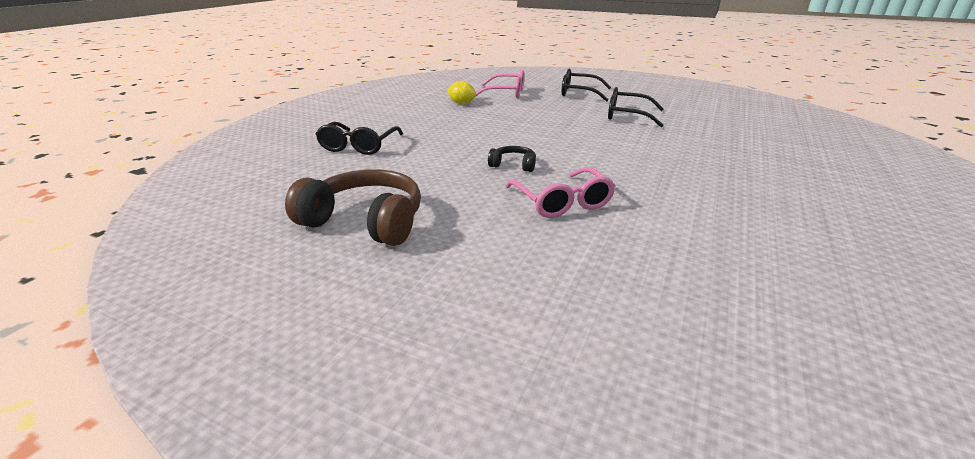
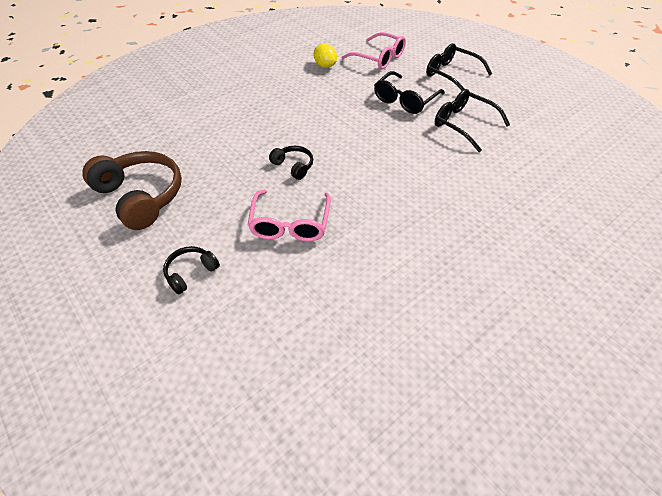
camera: 25 degrees right, 20 degrees up
(358, 146) = (198, 106): black glasses -> black glasses (405, 100)
(501, 264) = (191, 272): none -> black headphones

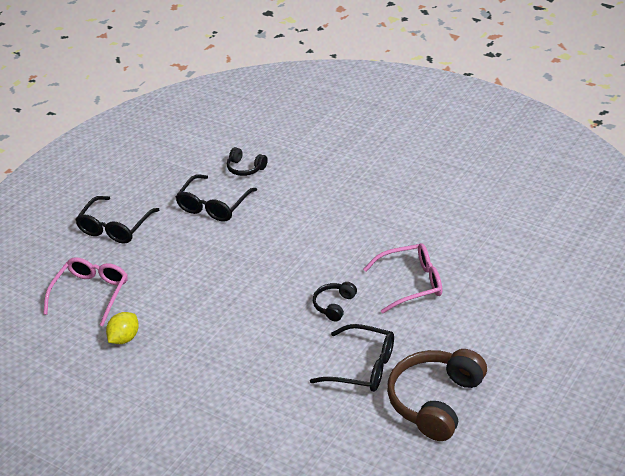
camera: 105 degrees left, 10 degrees down
(191, 272) = (498, 324): black headphones -> black headphones (245, 168)
(405, 100) = (182, 253): black glasses -> black glasses (363, 367)

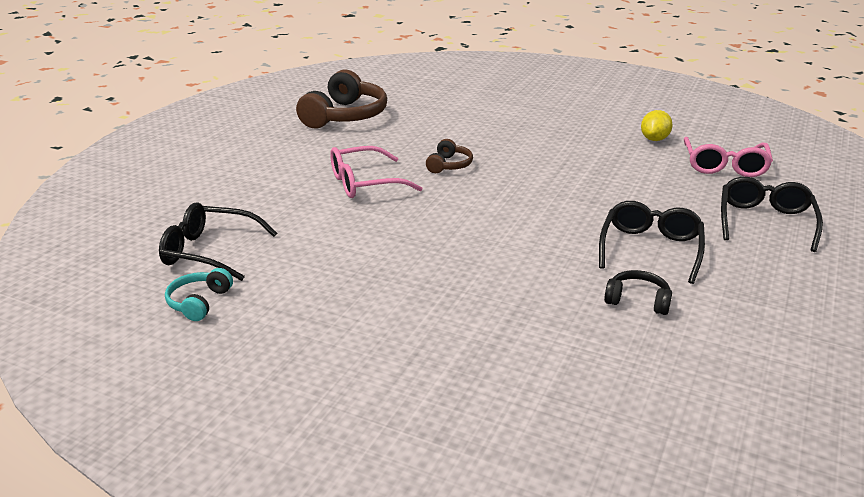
camera: 170 degrees right, 10 degrees down
(334, 305) = (449, 165): black headphones -> brown headphones
(363, 367) = (411, 130): black glasses -> black glasses (209, 252)
(512, 175) = (199, 302): none -> turquoise headphones

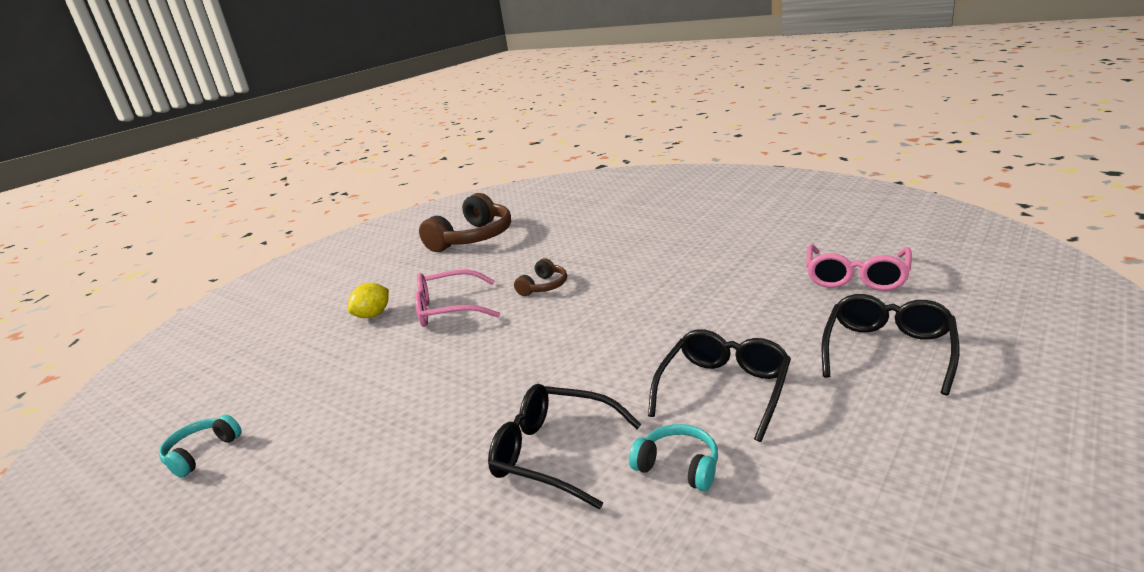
camera: 15 degrees right, 5 degrees down
(209, 252) = (254, 390): black glasses -> black glasses (554, 453)
(637, 300) = (678, 466): black headphones -> turquoise headphones
(654, 139) = (781, 248): yellow lemon -> yellow lemon (373, 315)

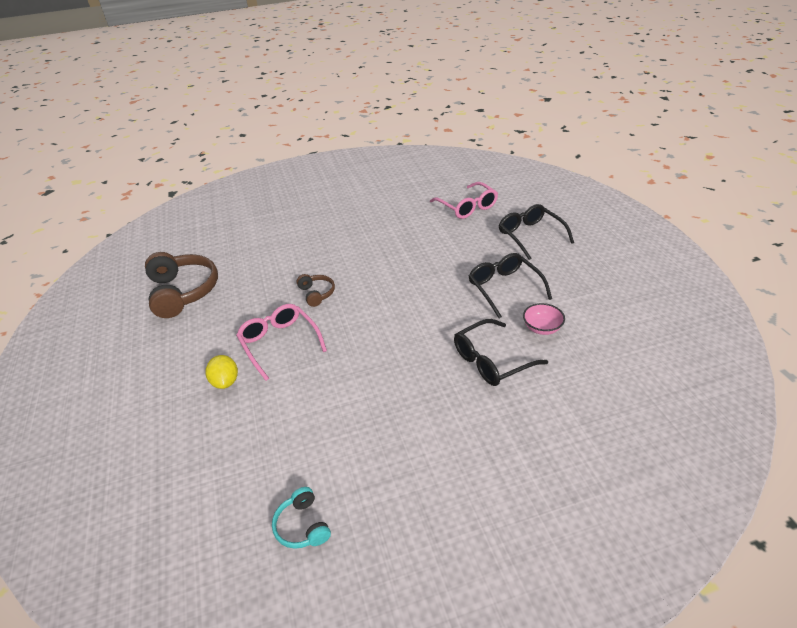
camera: 55 degrees left, 15 degrees up
(448, 309) = (279, 343): pink glasses -> pink glasses turned 120 degrees clockwise
(678, 466) = (542, 328): turquoise headphones -> pink bowl

